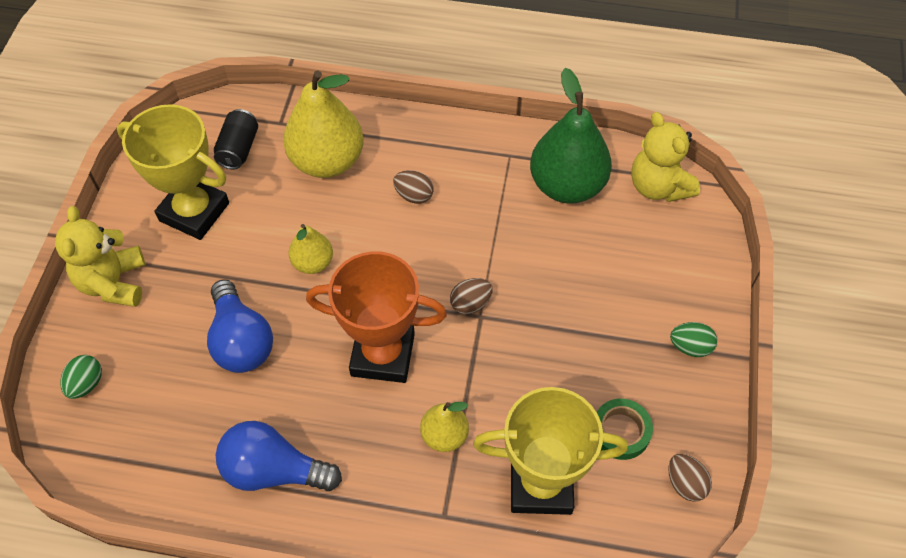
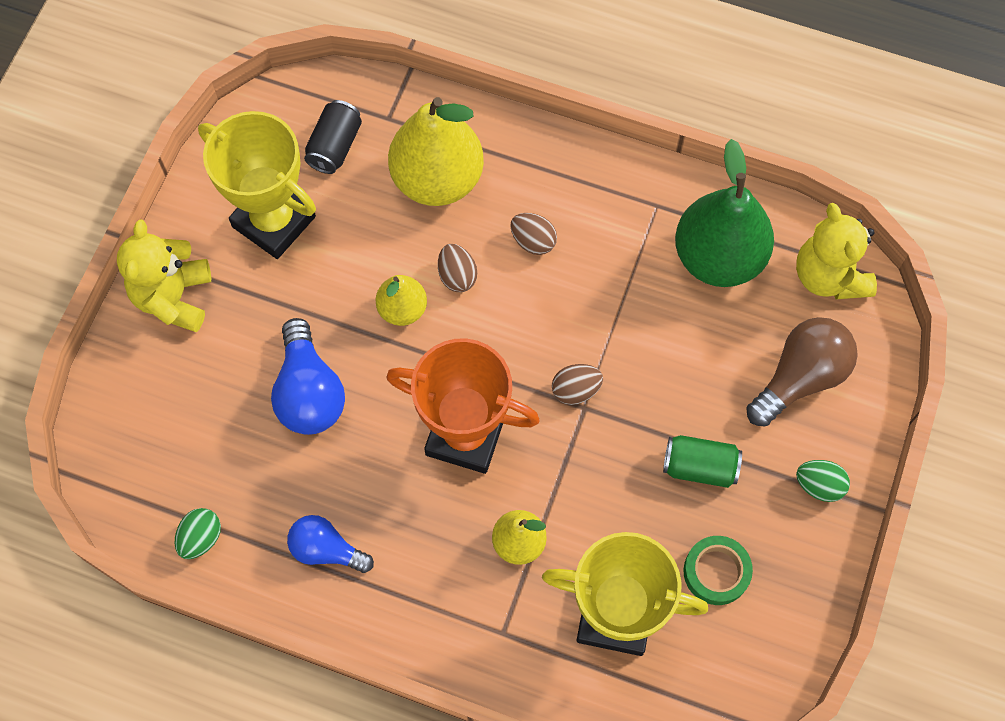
camera: 10 degrees right, 10 degrees up
(86, 384) = (134, 415): green egg -> green egg (201, 538)
(274, 470) = (326, 550): blue light bulb -> blue light bulb, size x0.66
(587, 348) = (699, 467): none -> green can
(654, 265) = (800, 378): none -> brown light bulb
(685, 483) = (775, 643): brown egg -> brown egg (457, 276)

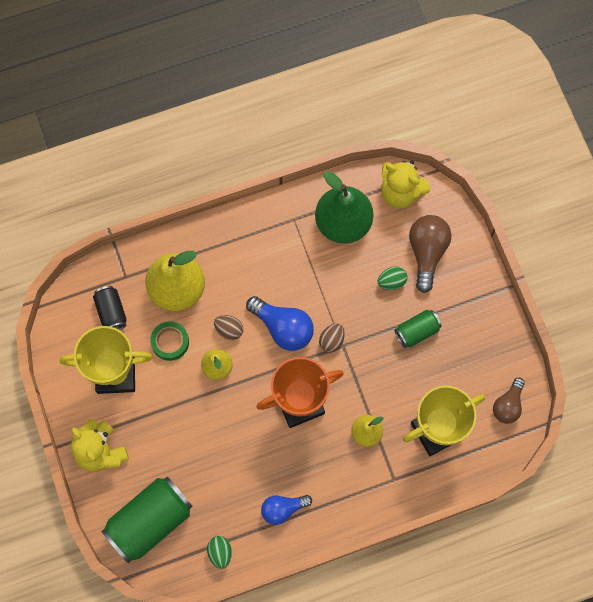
camera: 40 degrees left, 5 degrees up
(153, 428) = (150, 521): none -> green can
(309, 392) = (209, 443): blue light bulb -> blue light bulb (283, 328)
(533, 241) = (250, 284): brown egg -> none
(716, 572) = (463, 374): green tape -> green tape (170, 342)
(744, 663) = (508, 405): none -> brown light bulb
(819, 485) = (475, 297): green egg -> green egg (391, 282)

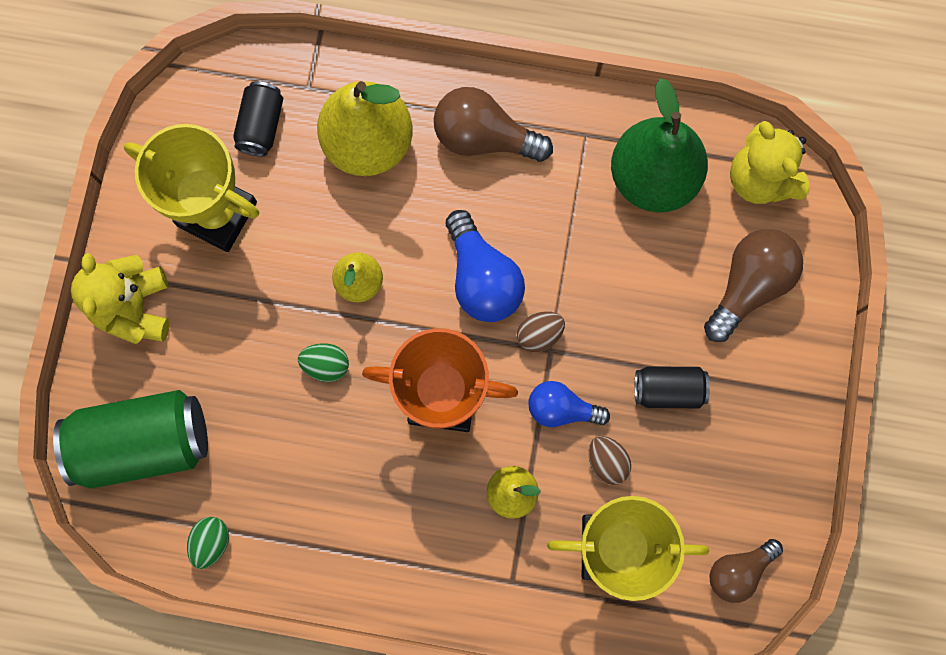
camera: 30 degrees right, 5 degrees up
(170, 342) = (315, 211): green tape -> none
(229, 330) = (406, 239): brown egg -> brown egg (606, 461)
(239, 251) = (484, 137): none -> brown light bulb
(283, 509) = (333, 532): blue light bulb -> blue light bulb (561, 409)
(391, 282) = (673, 299): green egg -> green egg (326, 365)
(417, 331) = (668, 390): green can -> black can

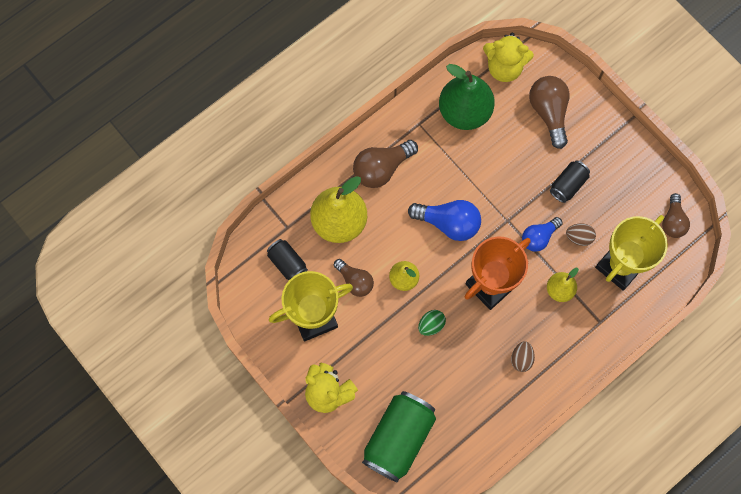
camera: 50 degrees left, 5 degrees down
(211, 542) = (473, 443): green egg -> none
(306, 225) = (355, 281): none -> brown light bulb
(539, 334) = (496, 219): brown egg -> brown egg (521, 359)

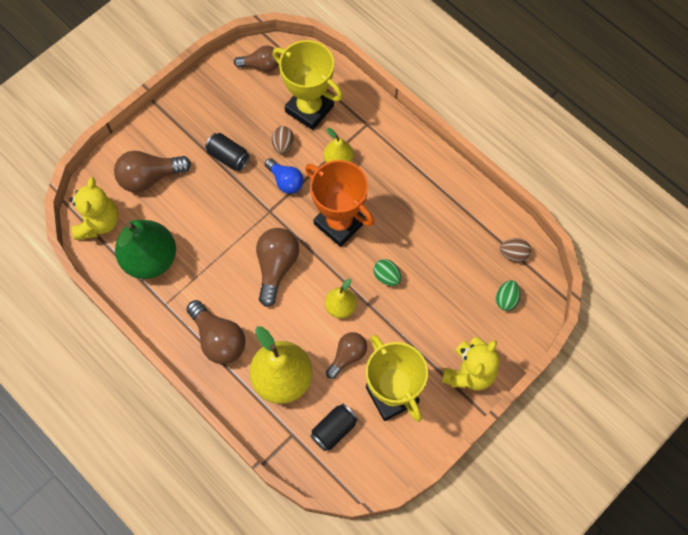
camera: 95 degrees left, 5 degrees down
(398, 438) = (506, 299): green can -> green egg
(448, 223) = (276, 267): blue light bulb -> brown light bulb
(521, 359) = (411, 191): brown egg -> brown egg (513, 254)

